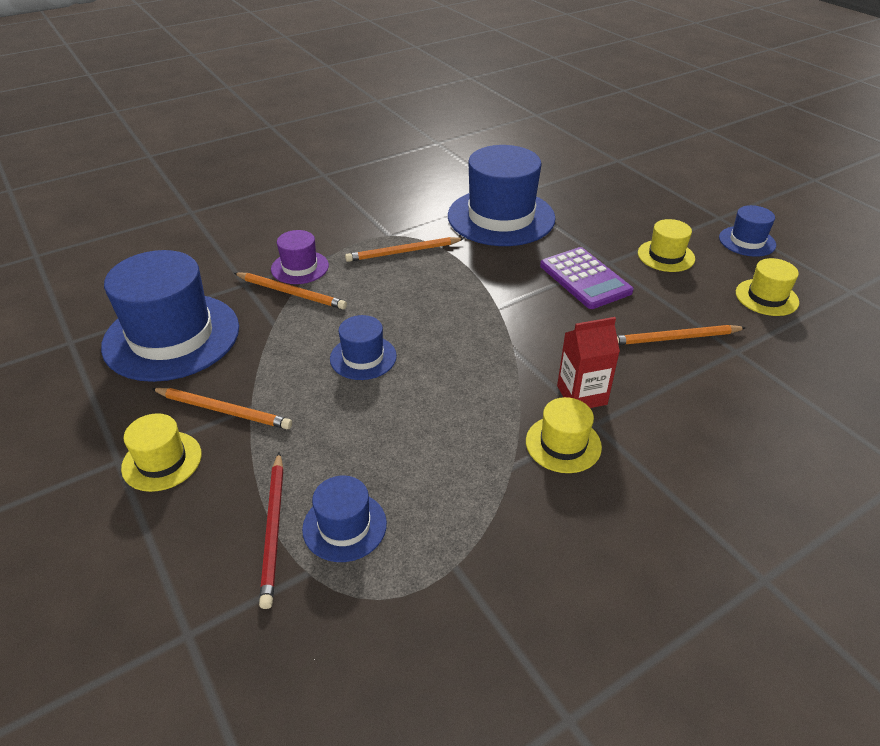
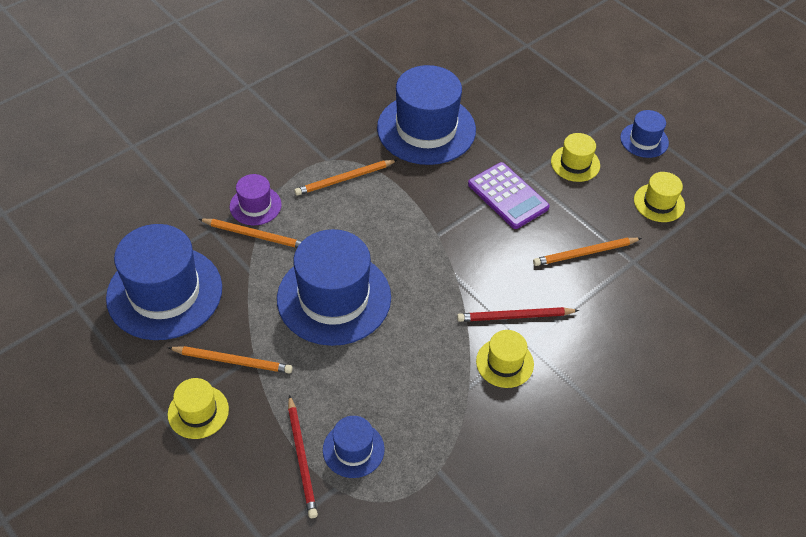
camera: 10 degrees left, 10 degrees up
(363, 357) = (334, 298): blue hat -> blue hat, size x2.06
(581, 395) = (515, 316): red carton -> red pencil

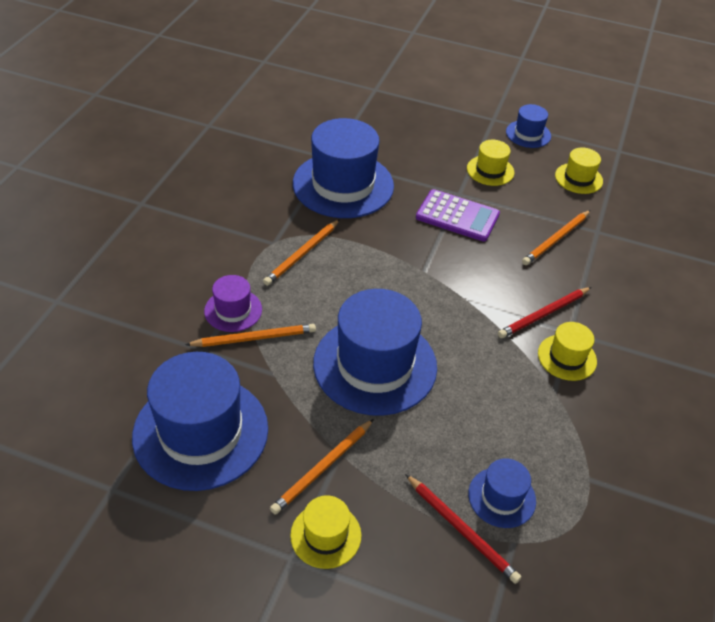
camera: 30 degrees left, 5 degrees down
(233, 361) = (323, 468): orange pencil -> orange pencil turned 150 degrees clockwise

